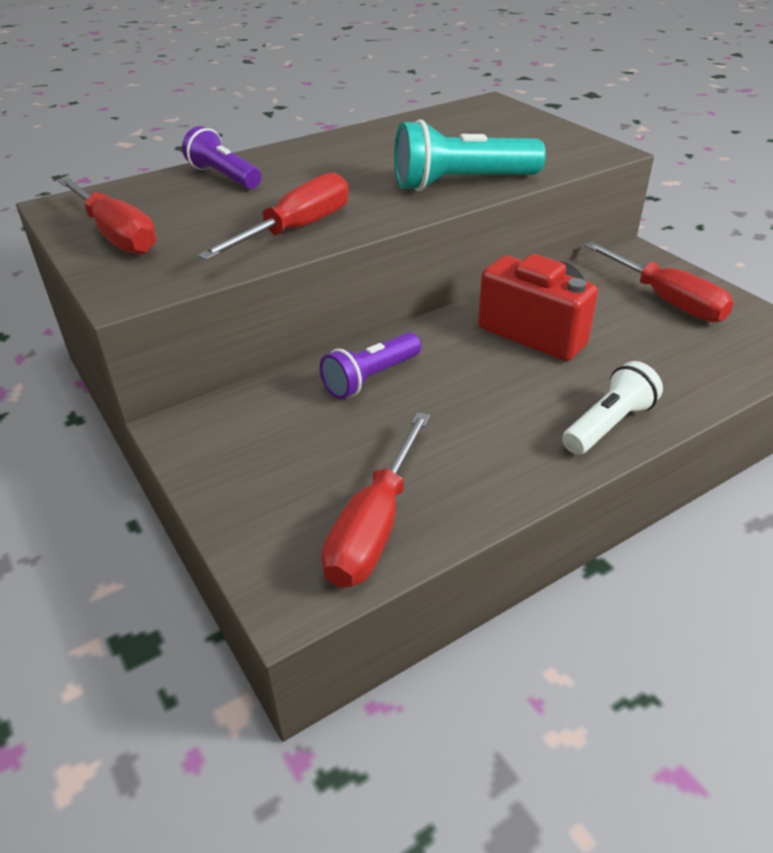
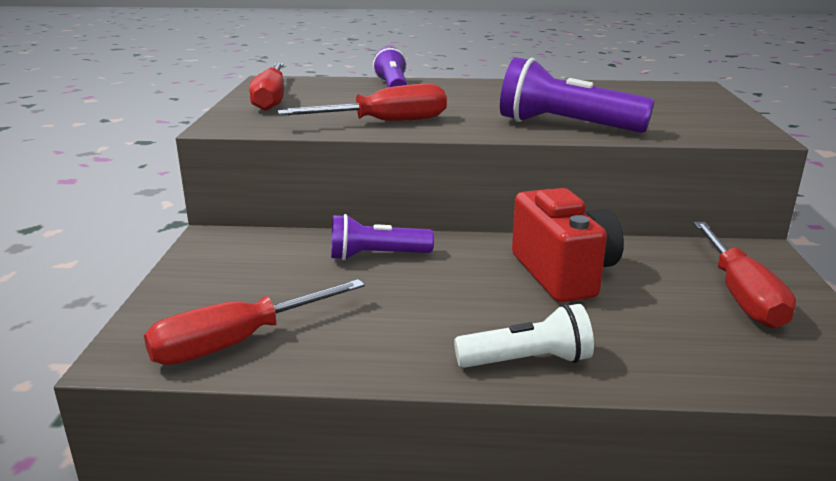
camera: 35 degrees right, 15 degrees down
(461, 183) = (565, 126): turquoise flashlight -> purple flashlight

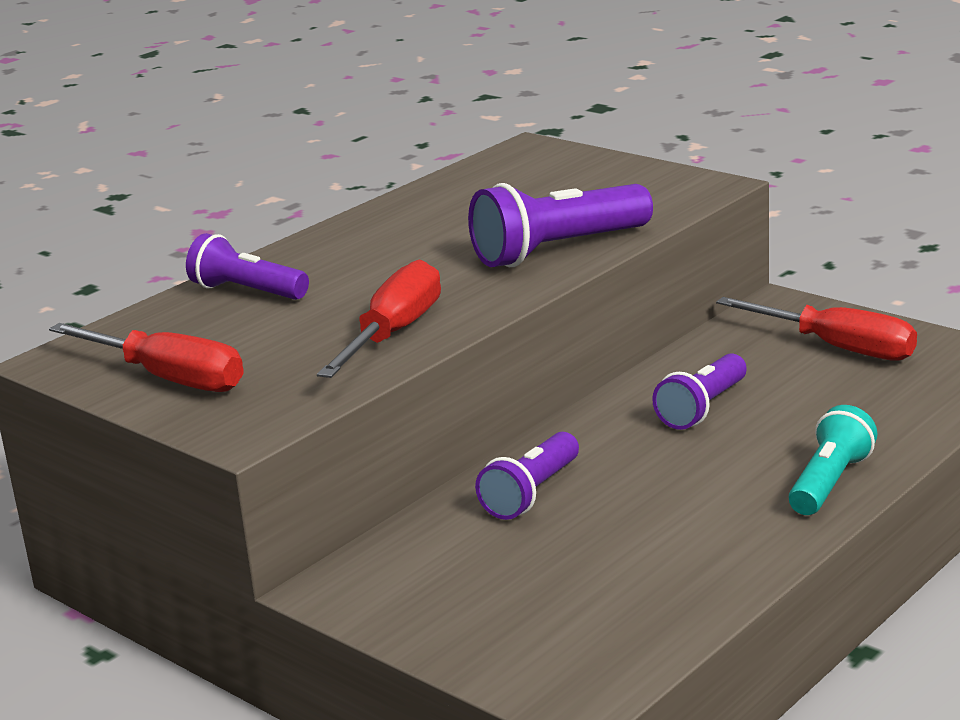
camera: 50 degrees left, 0 degrees up
(236, 343) = (626, 625): red screwdriver -> none
(527, 361) = (830, 482): white flashlight -> turquoise flashlight
(563, 274) = (702, 408): red camera -> purple flashlight

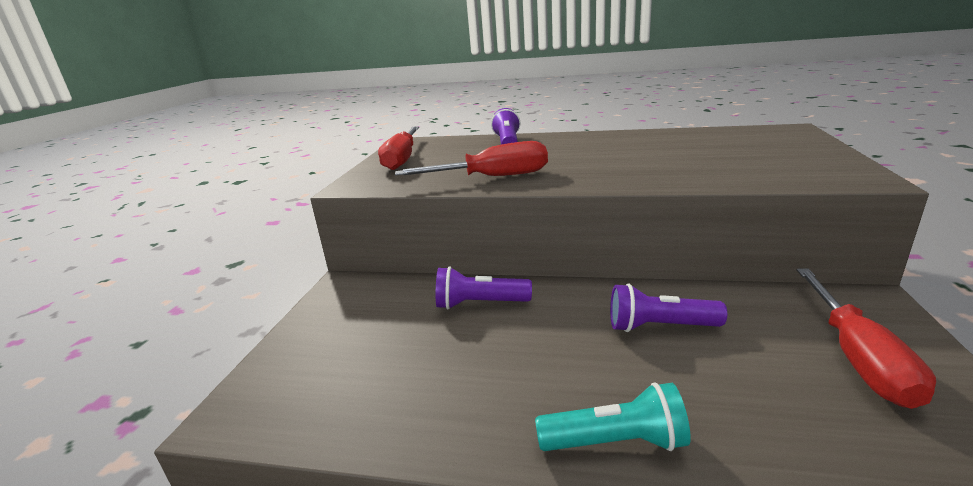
camera: 60 degrees right, 0 degrees up
(557, 250) = (661, 175): purple flashlight -> none

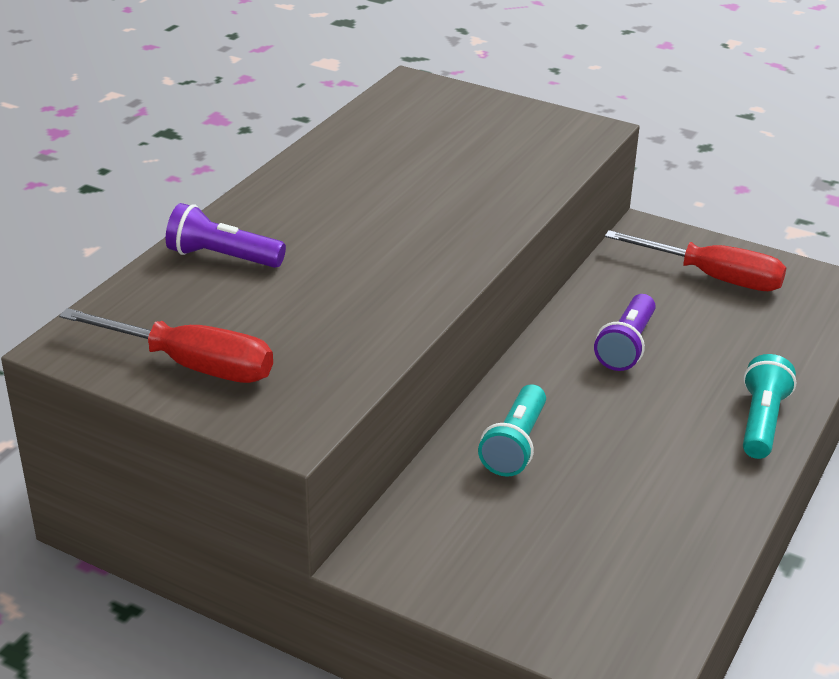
camera: 75 degrees left, 10 degrees up
(479, 304) = (515, 445): purple flashlight -> turquoise flashlight
(493, 177) = (384, 305): red screwdriver -> none

